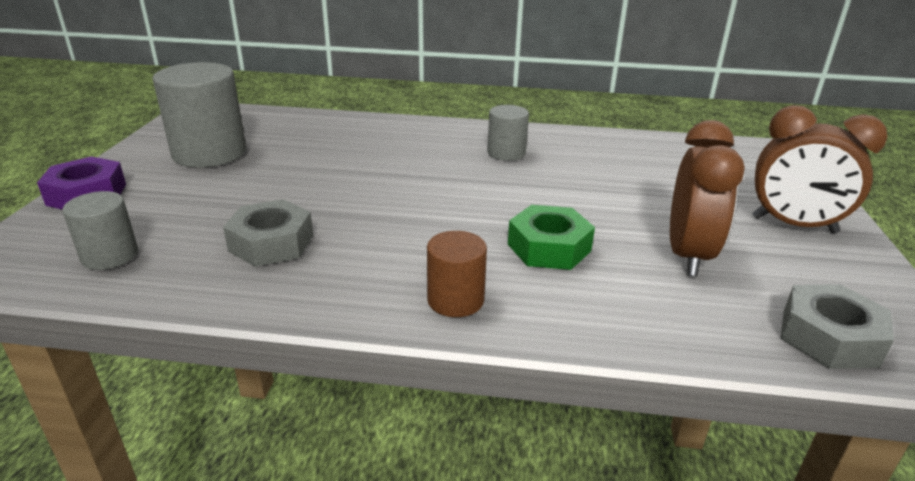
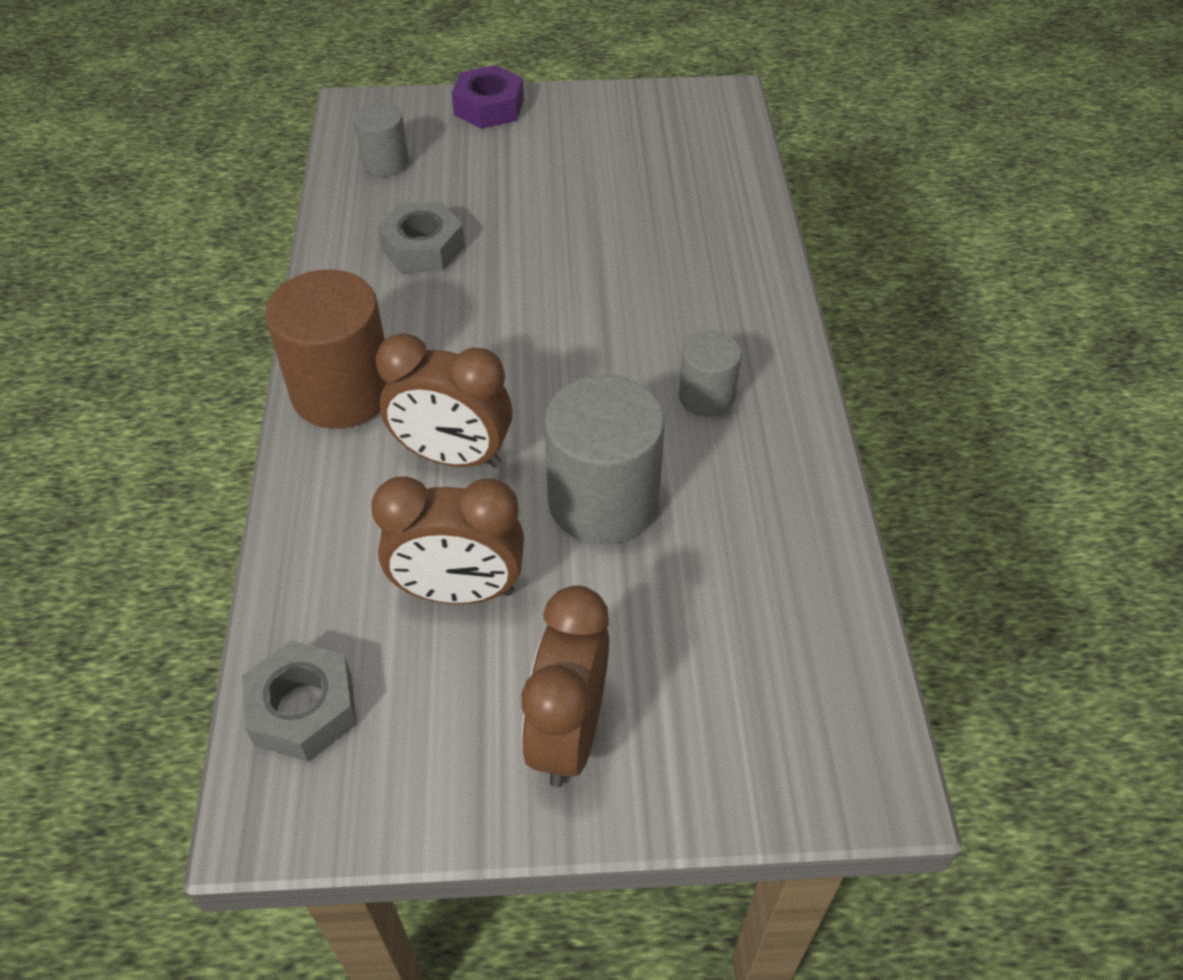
camera: 80 degrees right, 20 degrees up
(209, 153) = (606, 147): grey cylinder -> grey cylinder (603, 501)
(455, 300) = (342, 392): brown cylinder -> brown cylinder, size x1.82
(549, 247) = (453, 457): green nut -> brown clock

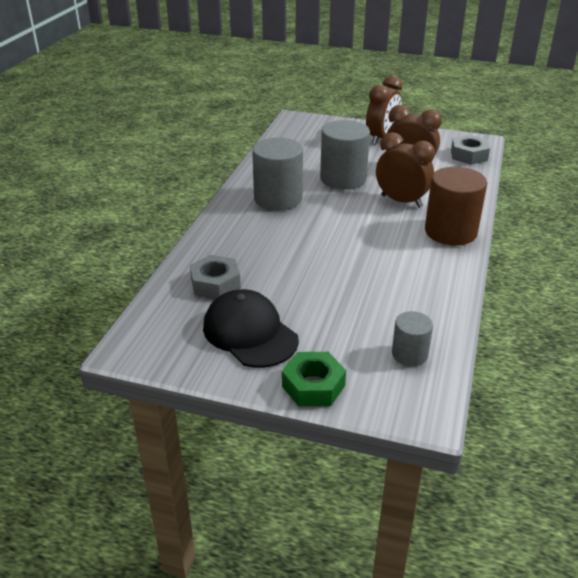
camera: 160 degrees left, 15 degrees down
(423, 247) = (395, 289): grey nut -> grey nut (215, 283)
(489, 107) = (313, 386): purple nut -> green nut
(594, 143) = (250, 333): none -> black cap
(706, 396) = (278, 198): grey cylinder -> grey cylinder, size x1.82

